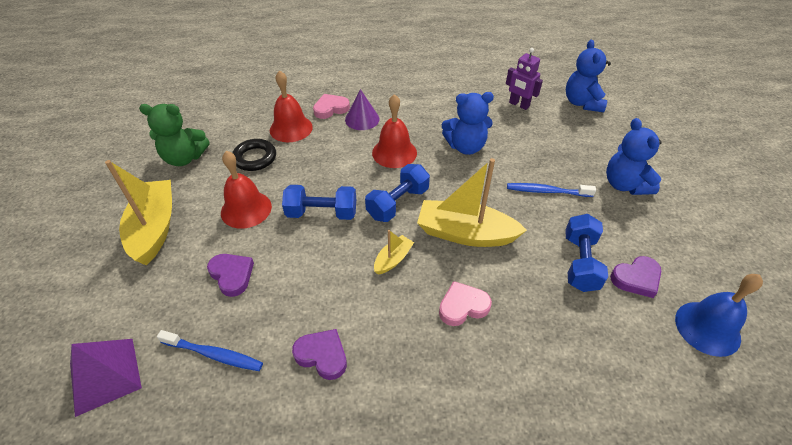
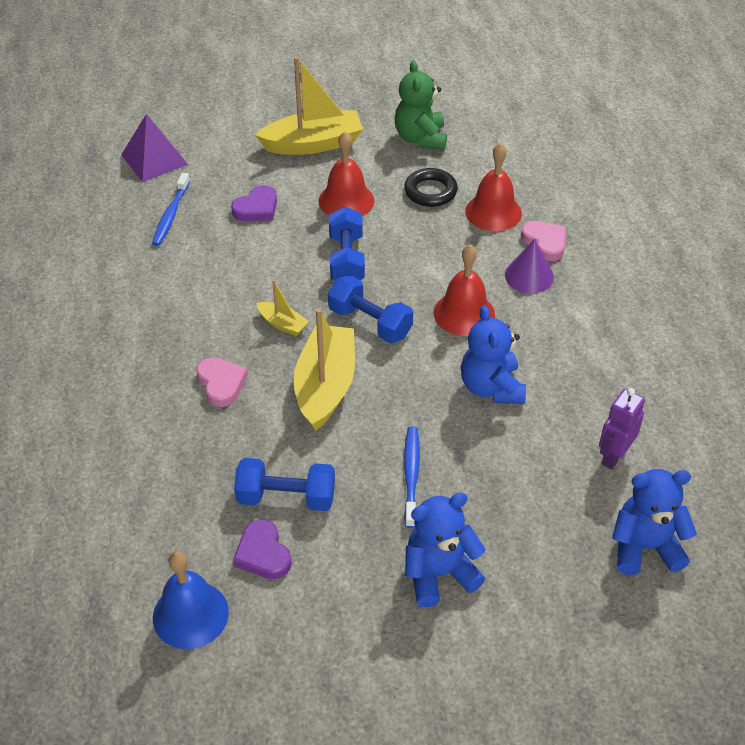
camera: 85 degrees right, 0 degrees up
(322, 355) = (167, 283): purple heart -> none

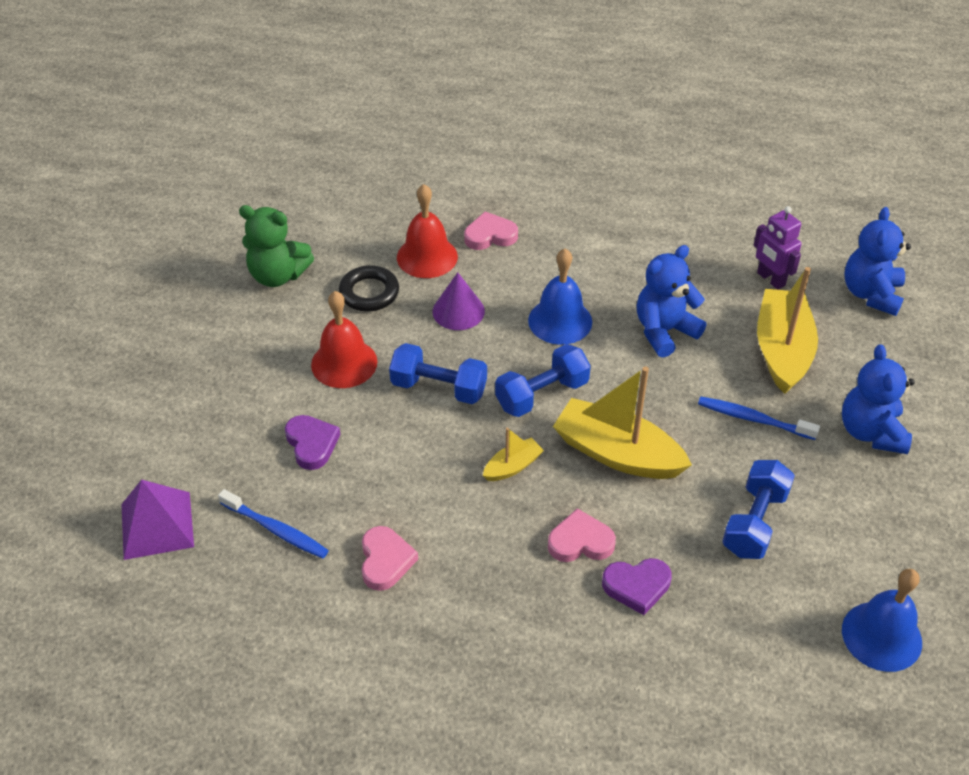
camera: 70 degrees left, 0 degrees up
(163, 278) = (385, 561): none -> pink heart
(263, 554) = (820, 558): purple heart -> purple heart (637, 586)
(313, 144) = (228, 366): yellow boat -> yellow boat (782, 350)
(464, 313) = (560, 321): red bell -> blue bell
(491, 387) = (664, 331): blue teddy bear -> blue teddy bear turned 135 degrees clockwise
(529, 276) = (530, 260): purple cone -> purple cone (458, 311)

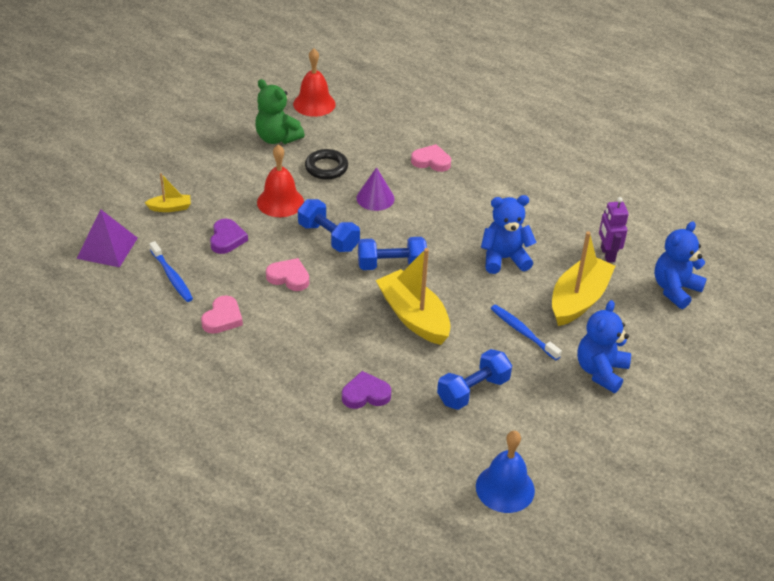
camera: 25 degrees right, 5 degrees down
(427, 257) = (379, 159): red bell -> red bell (314, 104)
(512, 466) = (340, 298): yellow boat -> yellow boat (170, 208)
(560, 321) = (438, 227): blue bell -> none
(580, 541) = (349, 356): pink heart -> pink heart (289, 277)
(637, 586) = (365, 394): purple heart -> purple heart turned 150 degrees clockwise

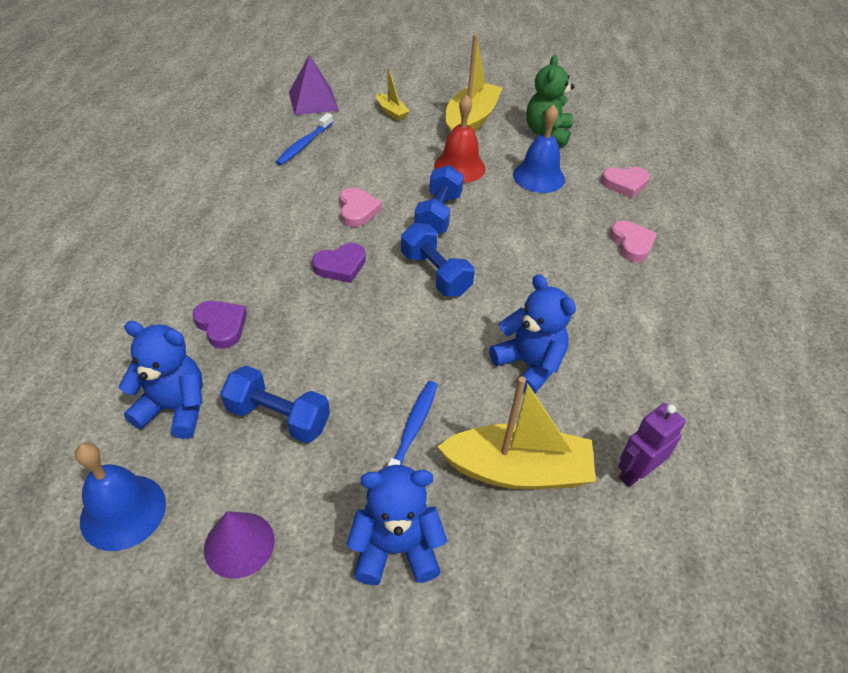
camera: 60 degrees right, 5 degrees up
(222, 318) = (270, 191): pink heart -> pink heart (625, 184)
(227, 239) = (379, 155): purple heart -> purple heart (340, 266)
(314, 104) = (623, 136): red bell -> none
(326, 168) = (539, 176): black ring -> blue bell
(375, 198) = (528, 224): purple cone -> purple cone (239, 544)
(413, 316) = (367, 320): yellow boat -> yellow boat (470, 121)
(675, 289) = (639, 590): blue teddy bear -> blue teddy bear (175, 408)

